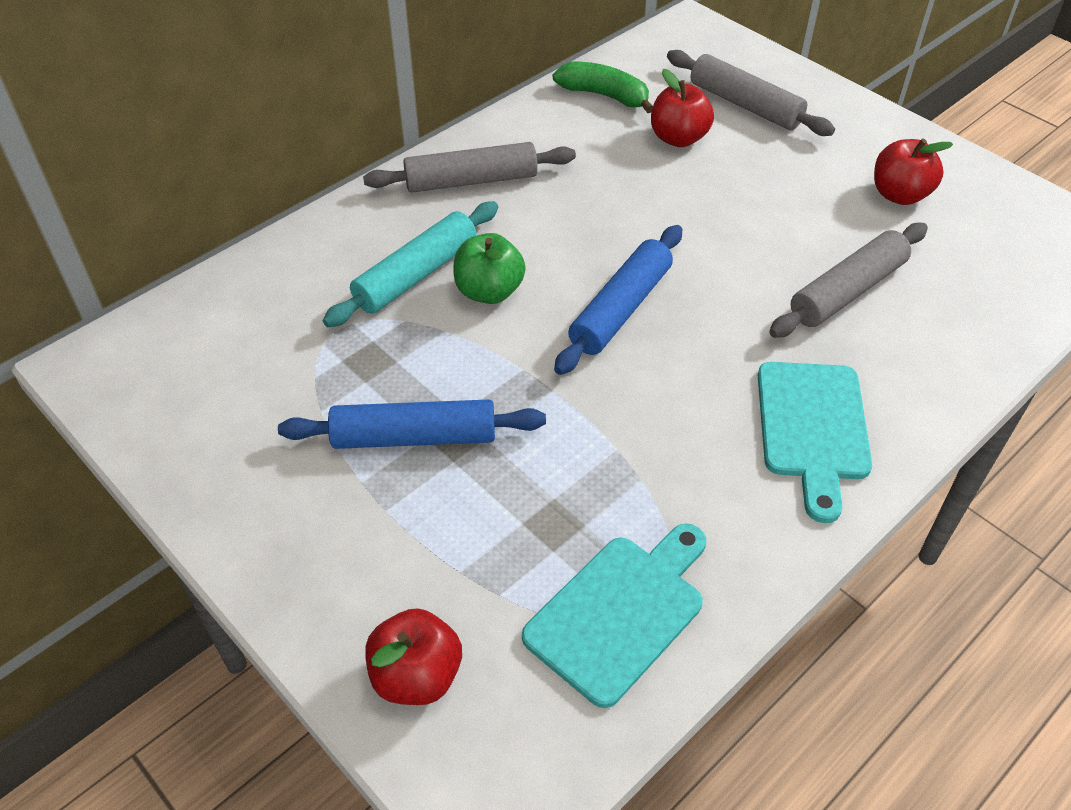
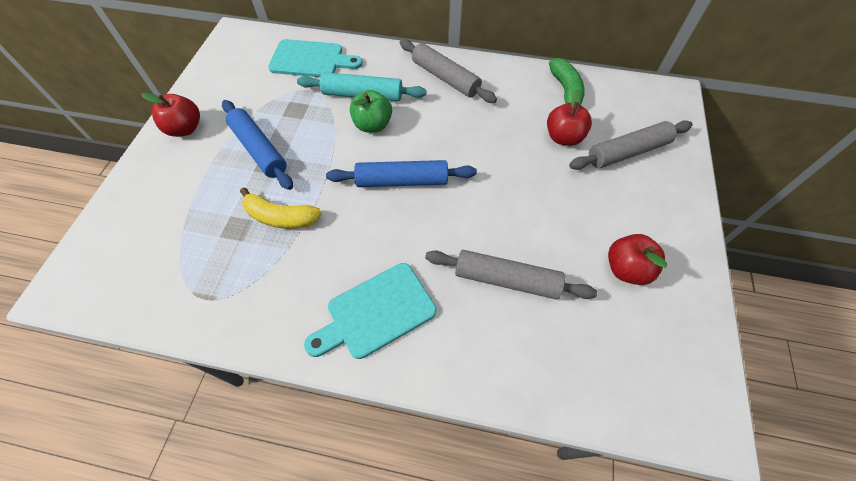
camera: 55 degrees right, 10 degrees up
(416, 676) = (123, 223): red apple -> red apple (185, 129)
(576, 463) = (281, 217): none -> yellow banana
(620, 612) = (194, 283): turquoise cutting board -> turquoise cutting board (310, 60)
(745, 105) = (628, 152): grey rolling pin -> grey rolling pin turned 60 degrees clockwise

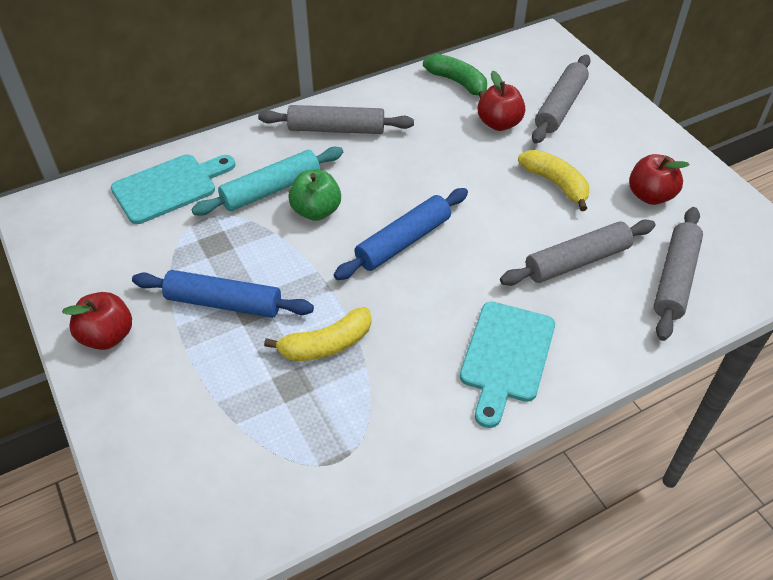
camera: 40 degrees left, 10 degrees down
(557, 209) = (556, 184): none -> yellow banana
(571, 352) = (675, 279): none -> grey rolling pin

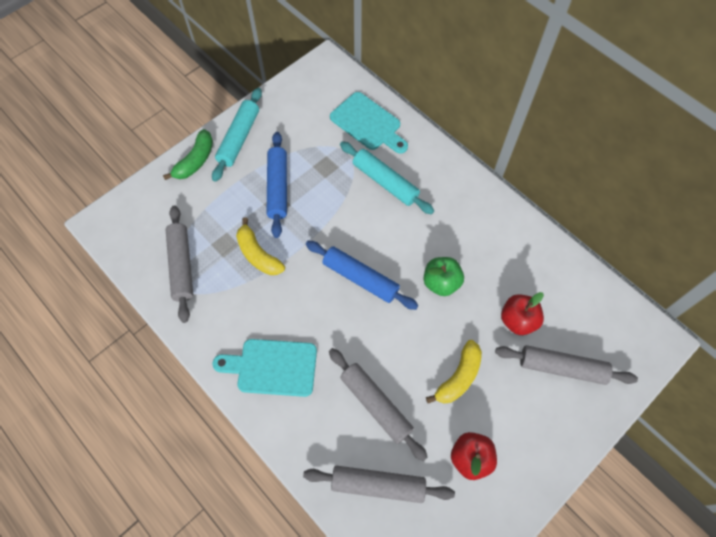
camera: 75 degrees right, 15 degrees up
(107, 336) = (239, 138): red apple -> turquoise rolling pin
(316, 211) = (373, 215): green apple -> green apple (441, 283)
(336, 129) = (464, 204): grey rolling pin -> grey rolling pin (182, 266)
(458, 83) = (559, 278): green banana -> green banana (195, 161)

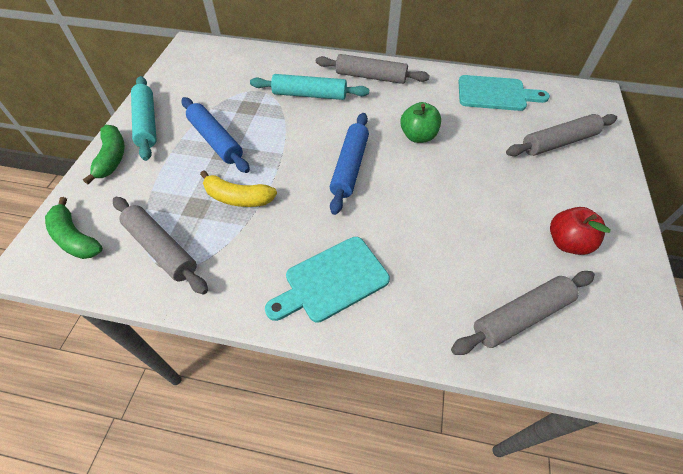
camera: 35 degrees left, 10 degrees down
(135, 221) = (75, 238): none -> green banana
(360, 278) = (350, 167): blue rolling pin -> blue rolling pin turned 75 degrees counterclockwise
(368, 123) = (260, 66): turquoise cutting board -> turquoise cutting board (495, 94)
(376, 404) = (454, 252): grey rolling pin -> grey rolling pin (371, 77)
(458, 377) = (497, 191): yellow banana -> none
(518, 320) = (497, 130): red apple -> none

